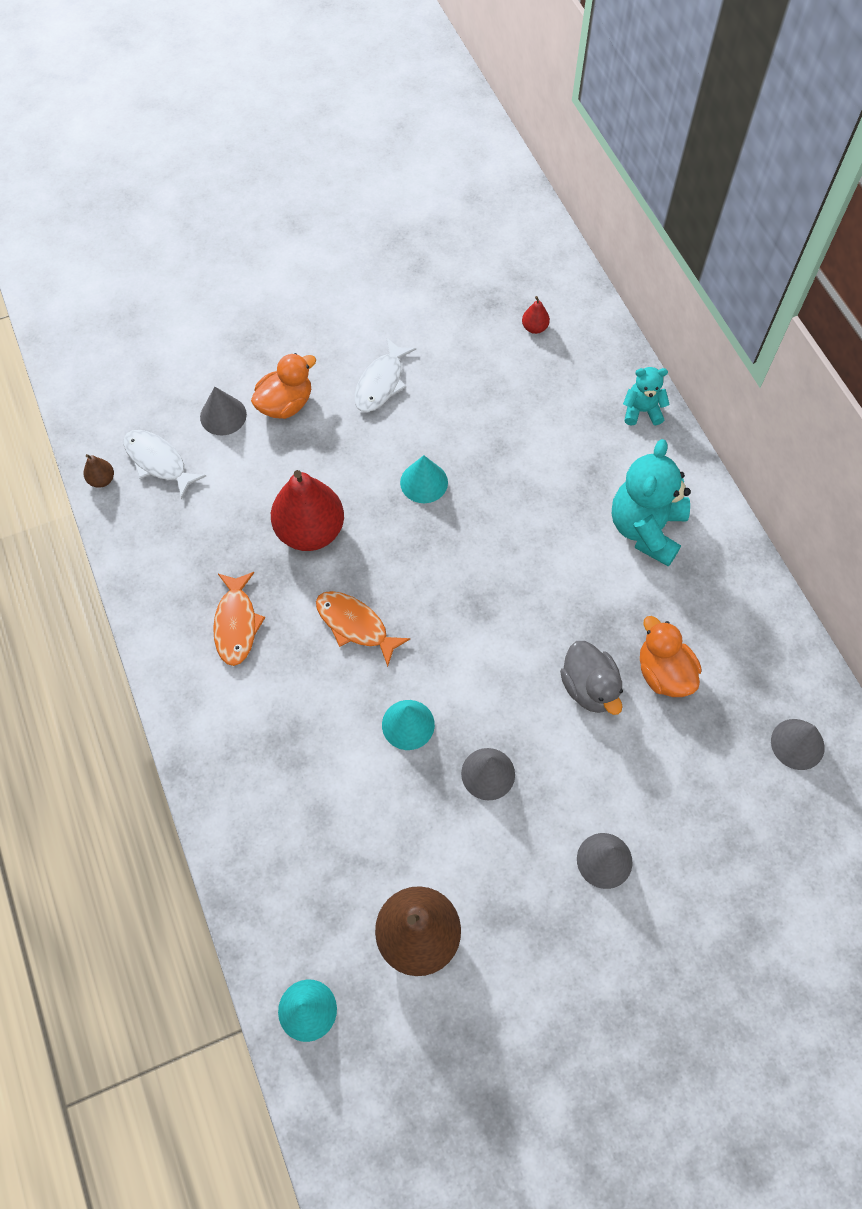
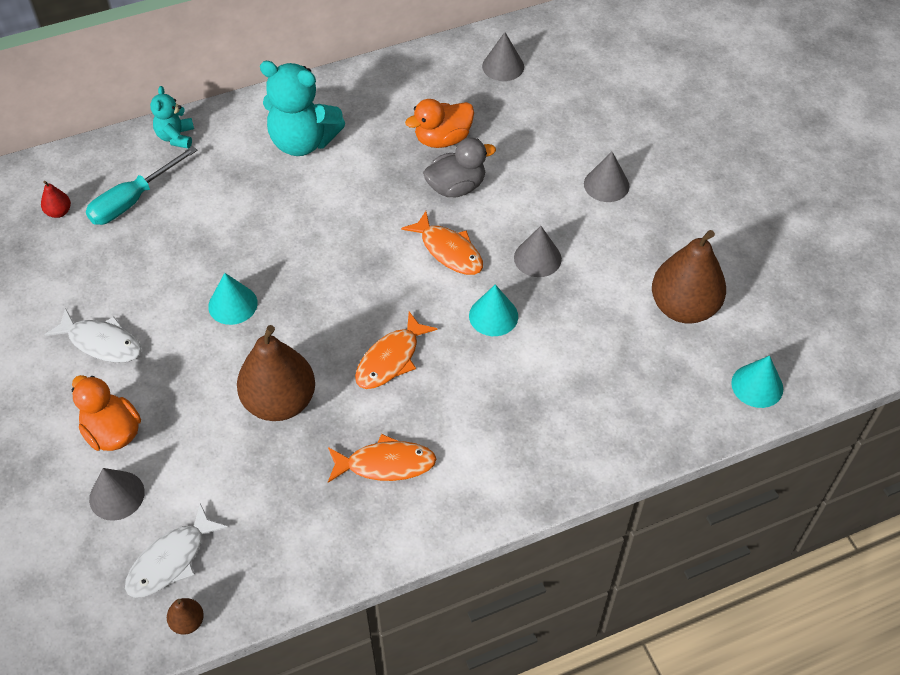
camera: 90 degrees left, 10 degrees down
(310, 531) = (280, 402): red pear -> brown pear
(496, 679) = (448, 251): none -> orange fish
(552, 384) = (133, 200): none -> turquoise screwdriver

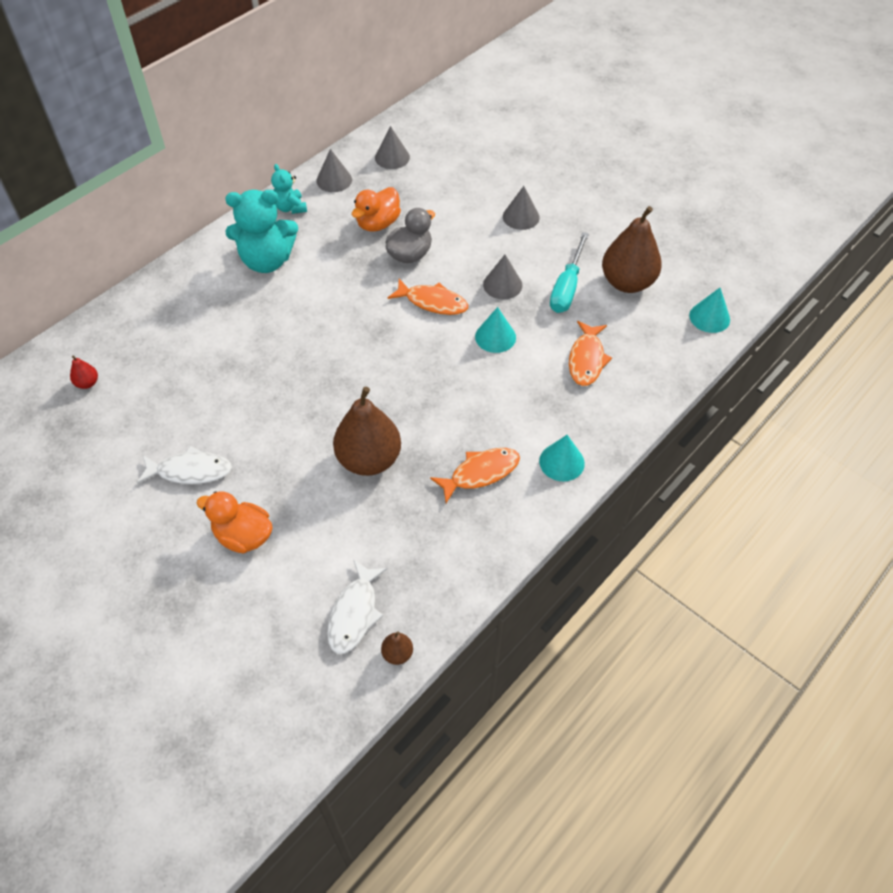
camera: 25 degrees left, 0 degrees up
(117, 495) = (277, 583): grey cone -> grey cone (334, 180)
(133, 200) = (148, 352): turquoise screwdriver -> turquoise screwdriver (567, 287)
(176, 137) = (156, 291): turquoise teddy bear -> turquoise teddy bear (290, 208)
(233, 304) = (284, 401): turquoise cone -> turquoise cone (561, 462)
(391, 359) = (437, 396): orange fish -> orange fish (586, 359)

